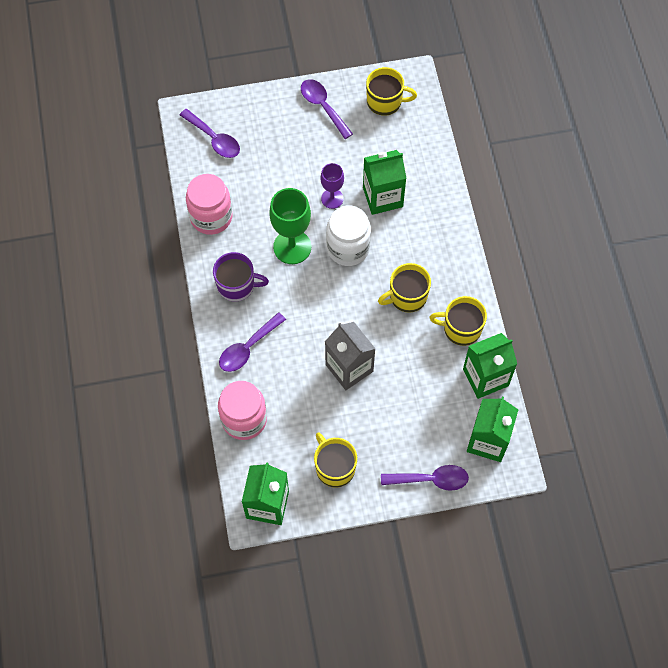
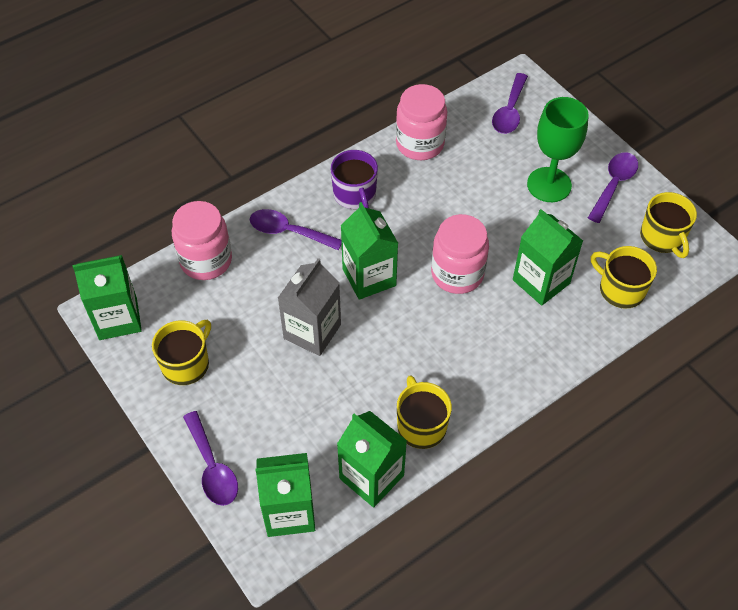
camera: 65 degrees right, 10 degrees down
(292, 247) = (427, 223): green goblet -> green goblet (549, 185)
(320, 309) = (369, 277): none -> green carton
(332, 198) = (508, 236): purple goblet -> none
(348, 248) = (457, 274): white jar -> pink jar
(407, 296) = (431, 354): yellow mug -> yellow mug (620, 289)

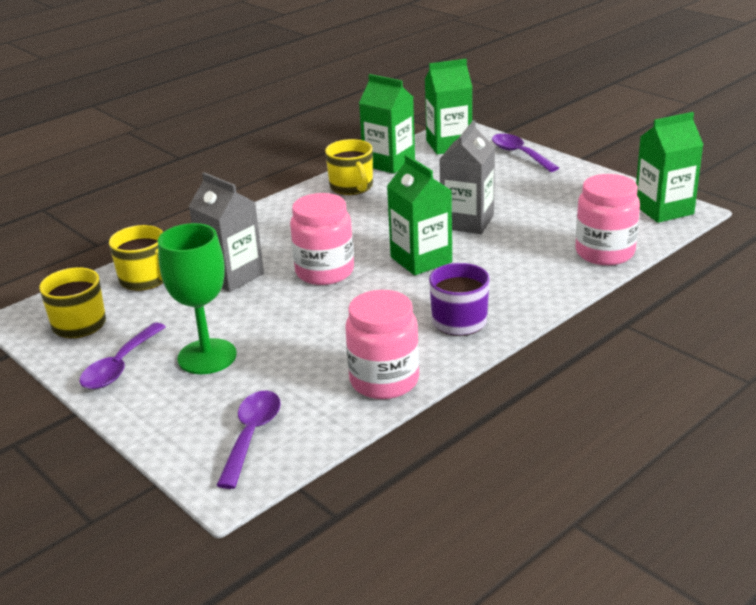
camera: 175 degrees right, 25 degrees down
(186, 364) = (576, 194): yellow mug -> none
(288, 232) = (525, 282): purple spoon -> none
(541, 281) = (232, 276): green carton -> grey carton

